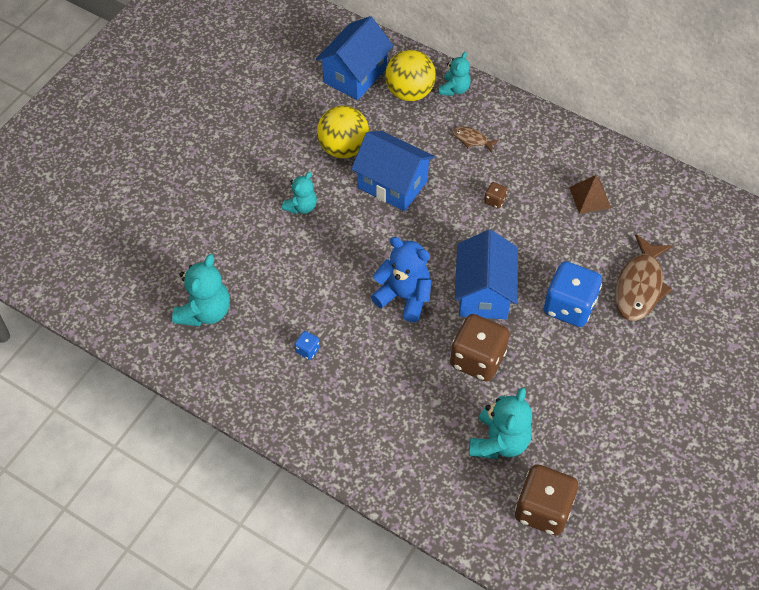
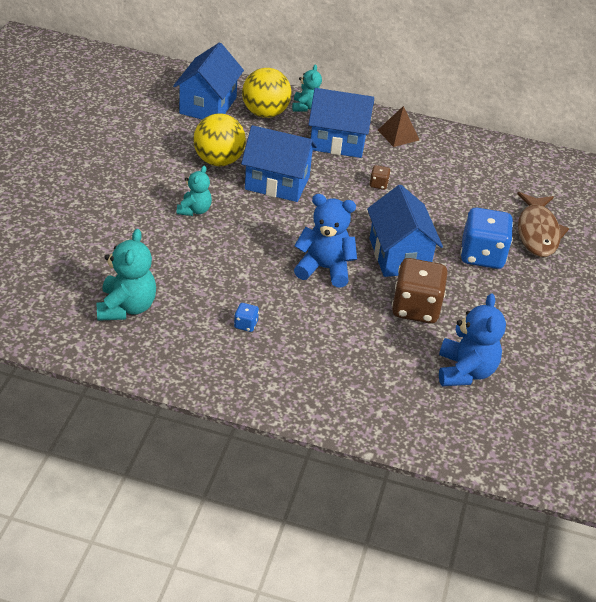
camera: 20 degrees left, 15 degrees down
(472, 139) = (338, 142): brown fish -> blue house
(499, 441) = (465, 371): turquoise teddy bear -> blue teddy bear
(543, 509) = (531, 420): brown dice -> none
(589, 197) = (463, 172): brown pyramid -> brown pyramid (398, 135)

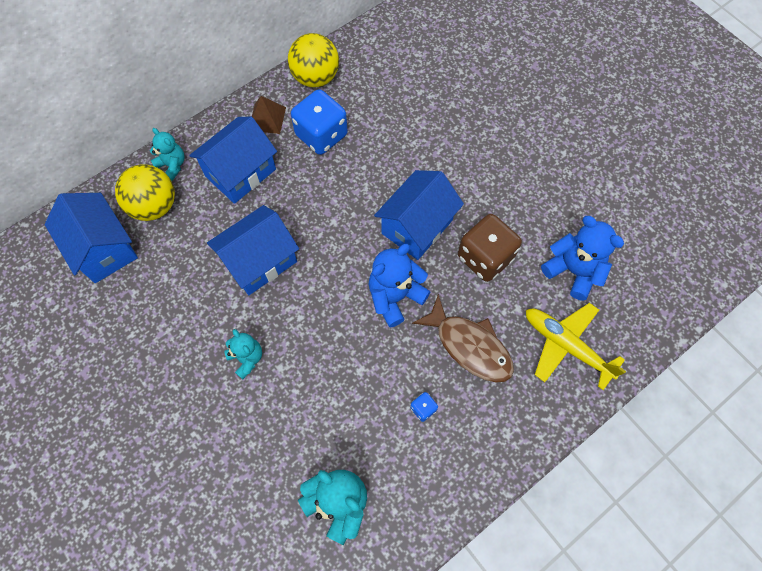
camera: 50 degrees left, 25 degrees up
(218, 161) = (192, 292): yellow ball -> yellow ball (315, 77)
(378, 184) = (320, 180): brown dice -> none
(389, 394) = (566, 346): none -> yellow plane
(399, 255) = (417, 226): blue house -> blue house turned 75 degrees counterclockwise
(482, 255) = (456, 164): blue dice -> blue dice (321, 135)
(537, 232) = (456, 105): brown fish -> brown fish (469, 346)

